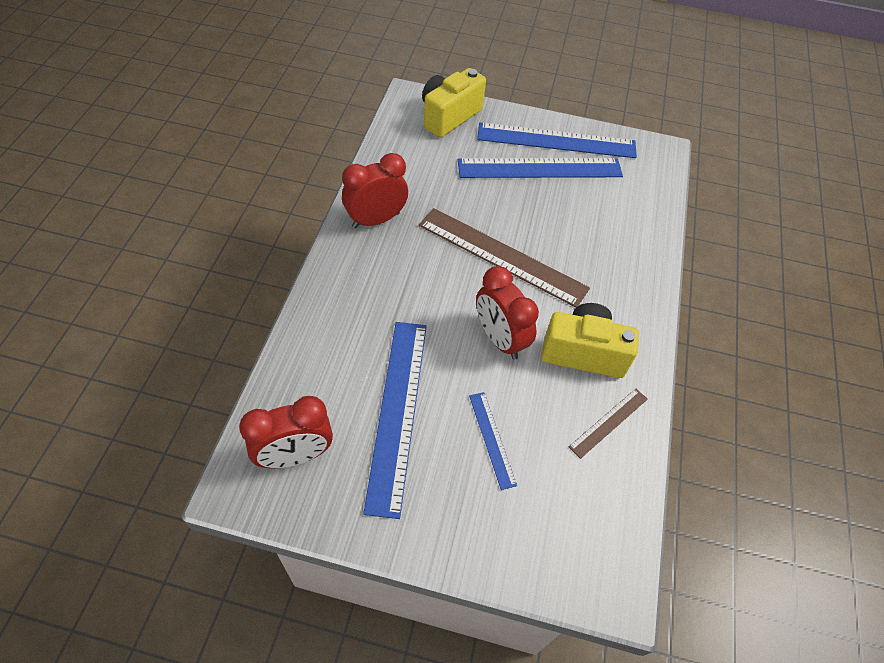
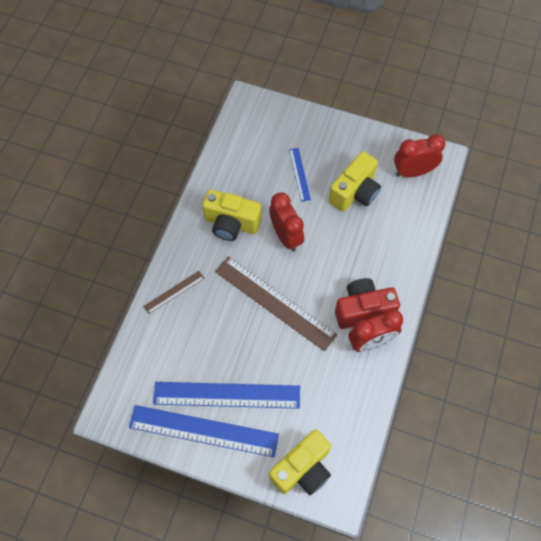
camera: 170 degrees left, 10 degrees up
(385, 252) = (363, 309): none -> red camera
(397, 412) = (355, 192): blue ruler -> yellow camera
(608, 422) = (227, 179): brown ruler -> brown ruler (174, 292)

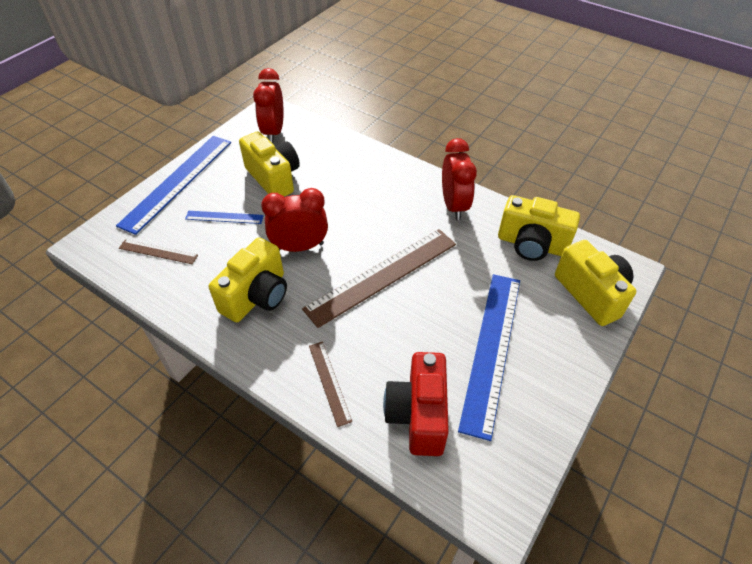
camera: 75 degrees left, 15 degrees down
(203, 431) = (536, 385): blue ruler -> blue ruler (177, 182)
(253, 146) = (158, 252): none -> brown ruler
(344, 414) = (531, 244): none -> yellow camera
(363, 309) = (415, 203): red camera -> red camera (418, 415)

